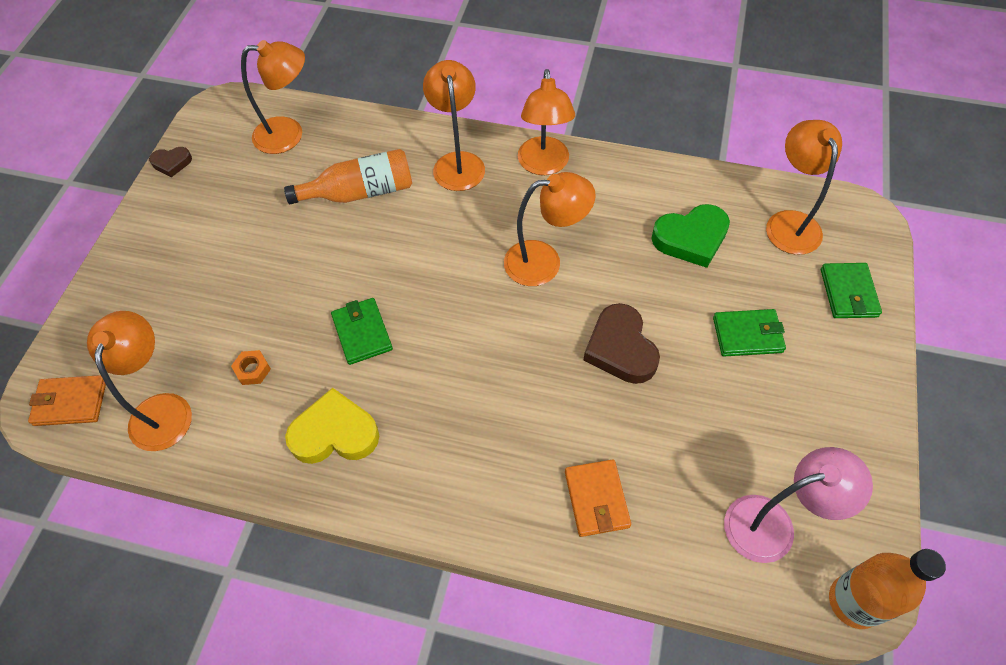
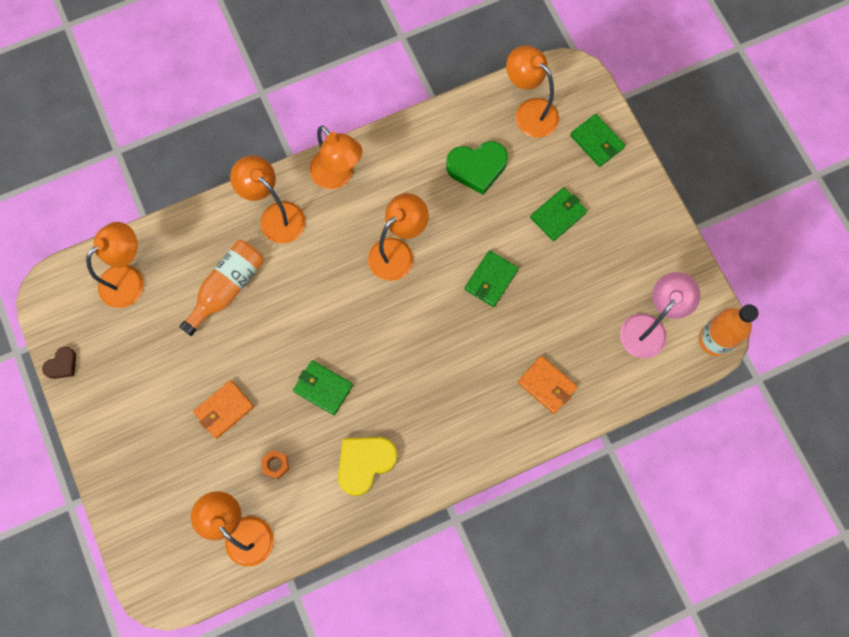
camera: 40 degrees left, 15 degrees up
(71, 402) = (177, 575): orange wallet -> orange wallet (224, 410)
(620, 348) = (491, 279): brown heart -> green wallet
(691, 238) = (477, 168): green heart -> green heart turned 45 degrees clockwise

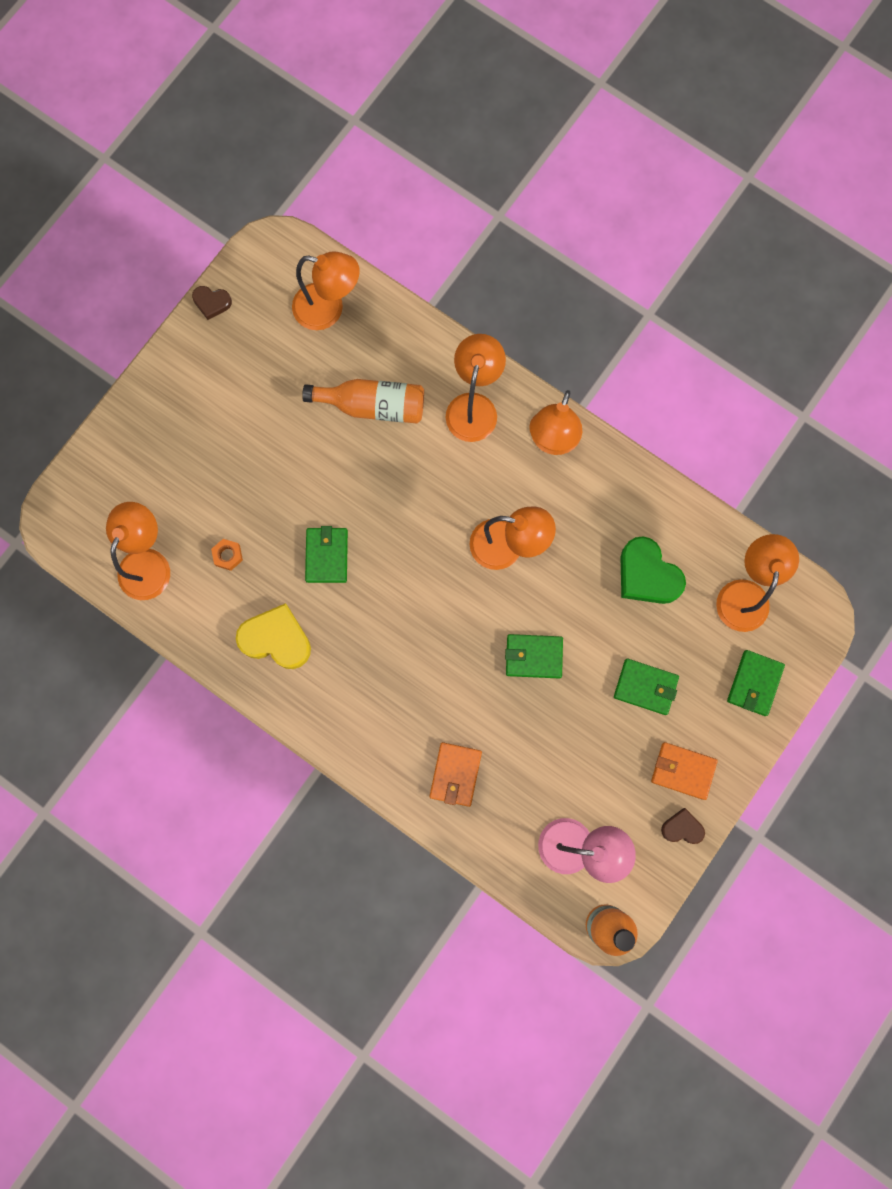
camera: 60 degrees right, 5 degrees up
(224, 410) = (253, 476): orange wallet -> orange wallet (683, 771)
(673, 248) = (682, 828): none -> brown heart

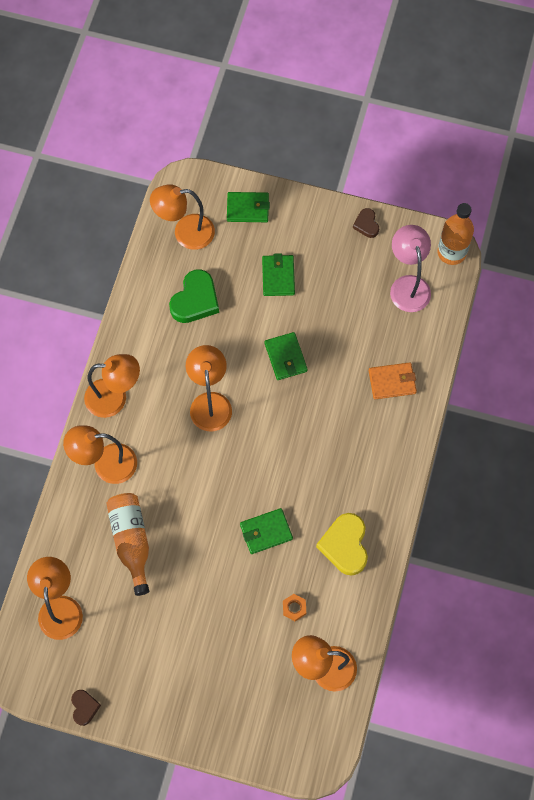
camera: 110 degrees left, 10 degrees down
(683, 771) = (327, 235): orange wallet -> none

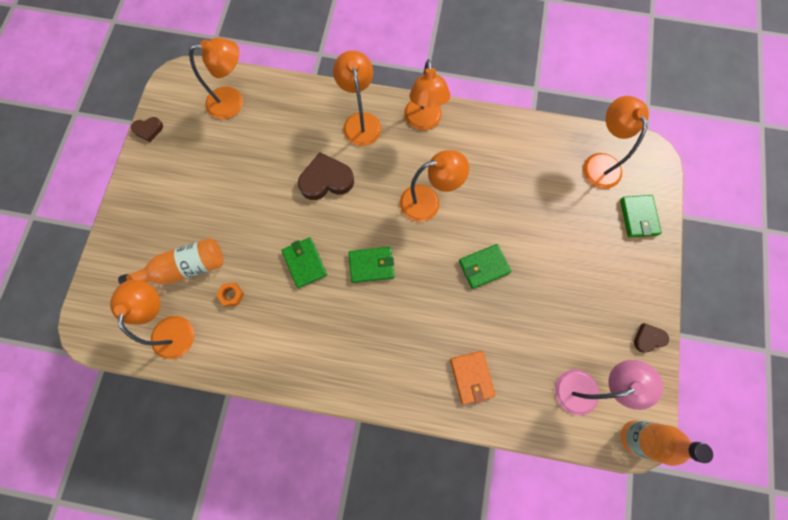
camera: 85 degrees right, 5 degrees up
(131, 541) = (292, 149): orange bottle -> orange bottle (184, 268)
(173, 505) = (326, 180): none -> brown heart
(195, 300) = (530, 178): green heart -> none
(278, 277) = (569, 252): green wallet -> green wallet (371, 265)
(345, 545) = (294, 339): yellow heart -> none

